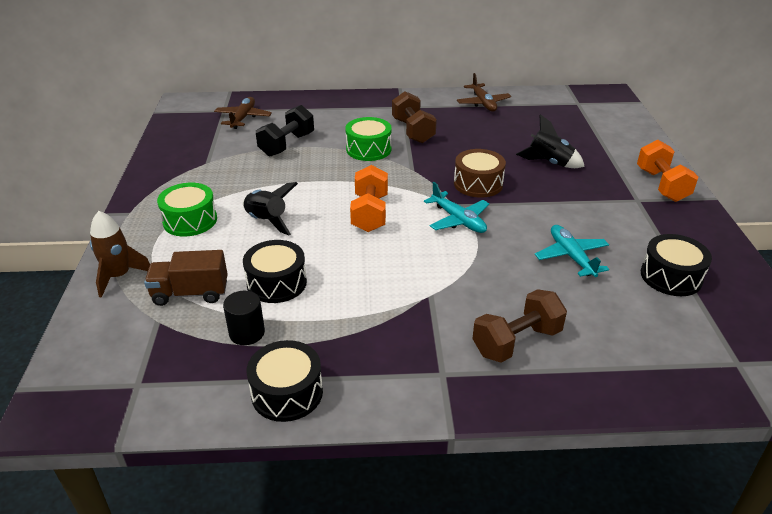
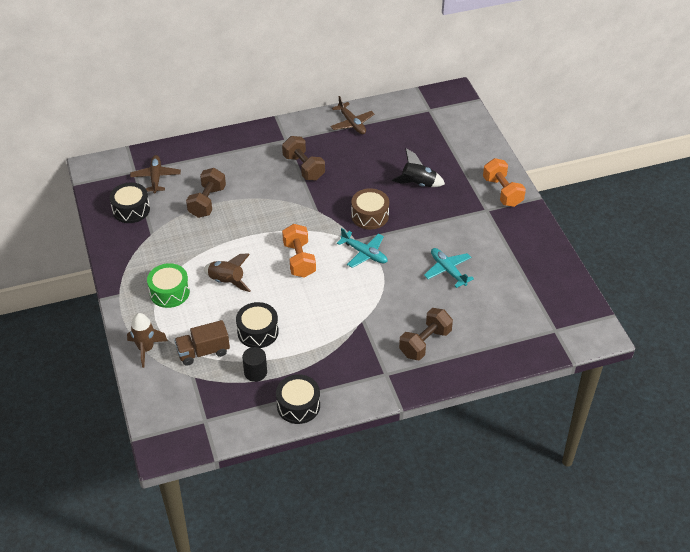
camera: 15 degrees left, 10 degrees up
(267, 221) = (227, 281): black rocket -> brown rocket
(287, 145) = (207, 202): black dumbbell -> brown dumbbell
(368, 149) = (275, 195): green drum -> none
(671, 276) = (513, 274): black drum -> black drum (131, 210)

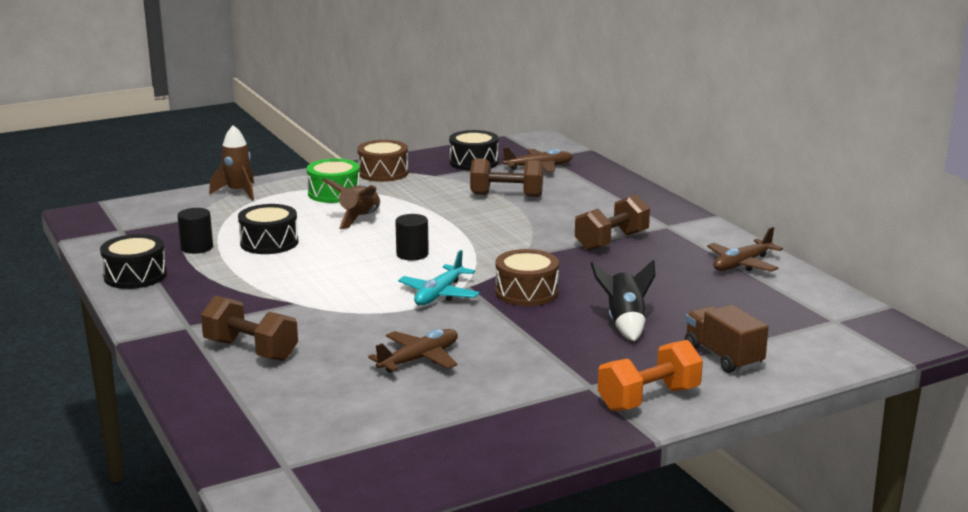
camera: 80 degrees right, 25 degrees down
(134, 261) = (383, 173): none -> brown drum
(203, 352) = (233, 218): brown truck -> brown truck (723, 356)
(299, 260) = (412, 254): orange dumbbell -> black cylinder
(448, 270) = (419, 359): turquoise plane -> brown plane

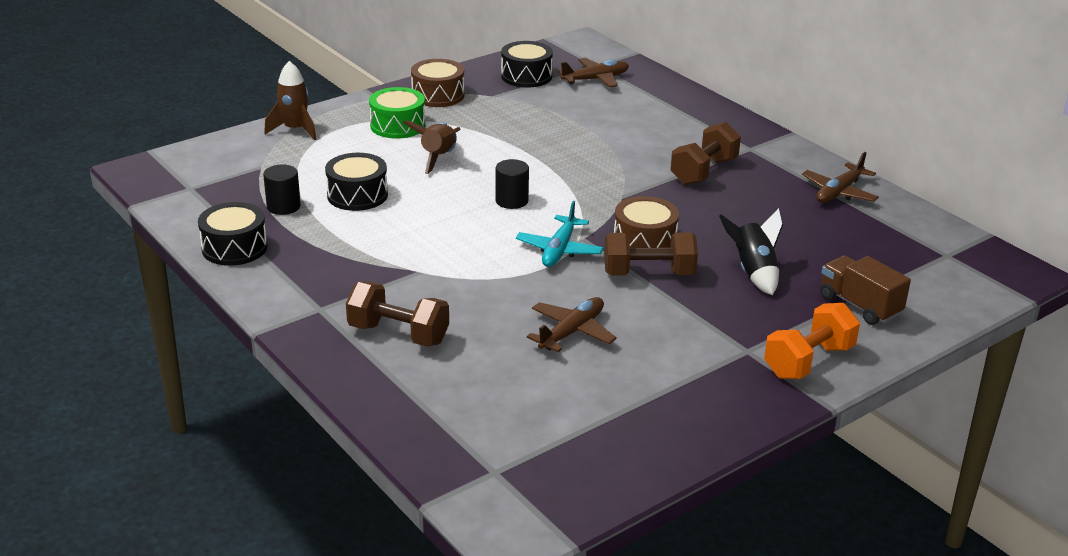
camera: 10 degrees left, 10 degrees up
(506, 195) = (577, 118): brown dumbbell -> brown dumbbell (648, 274)

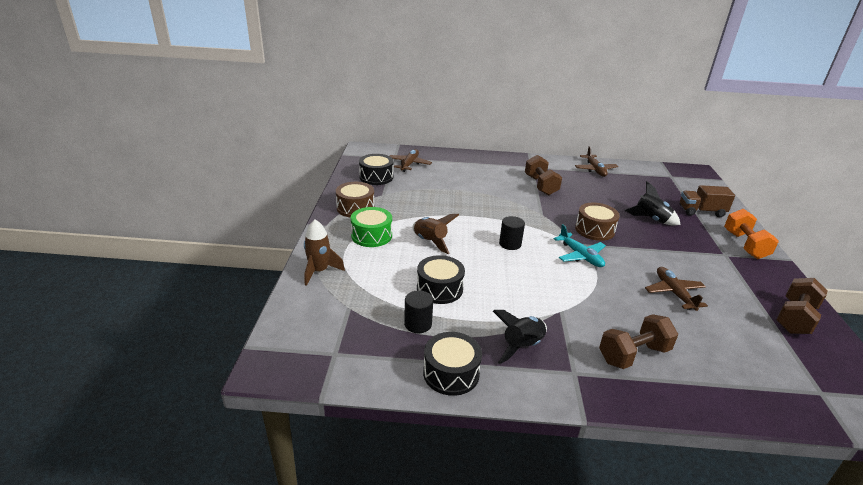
camera: 50 degrees left, 0 degrees up
(323, 269) = (522, 346): none -> black rocket
(648, 274) = (629, 244): brown dumbbell -> brown dumbbell (795, 318)

